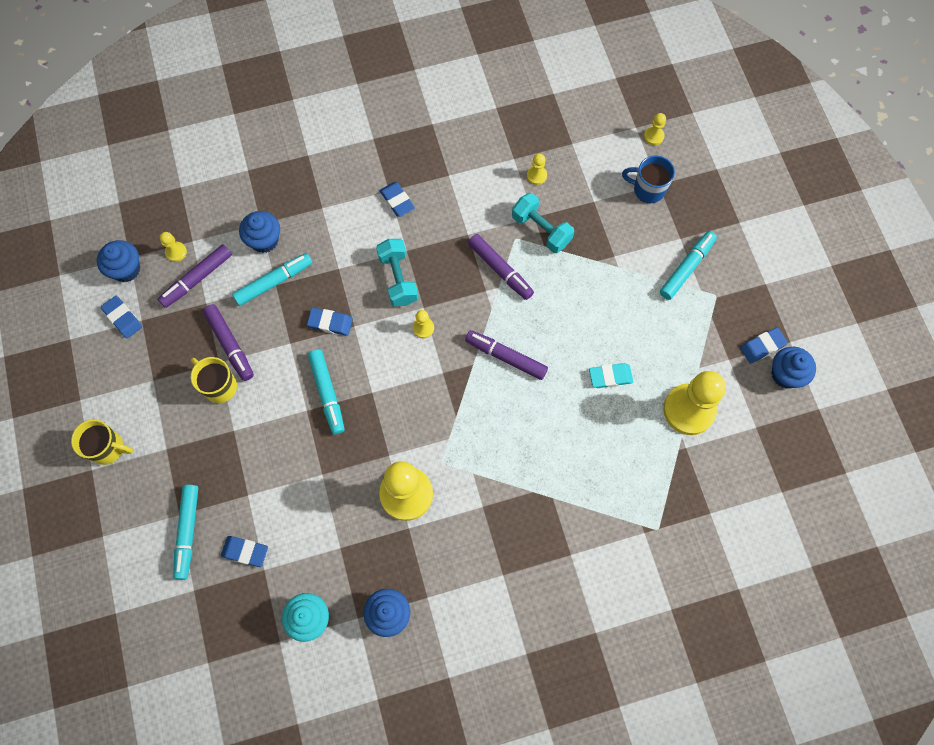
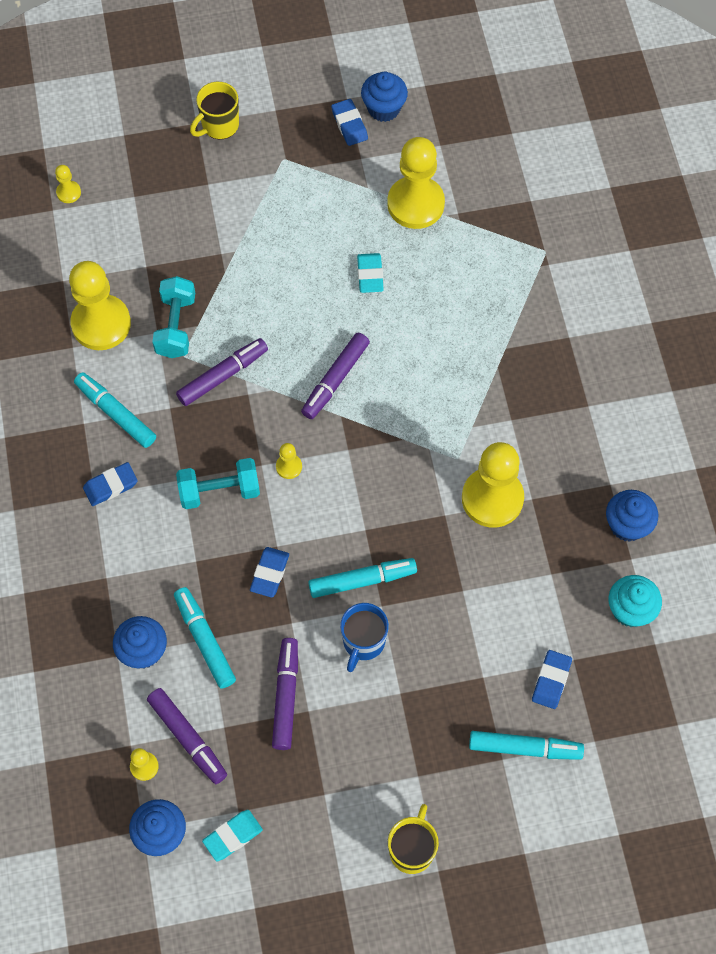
camera: 85 degrees left, 5 degrees down
(123, 318) = (232, 836): blue eraser -> turquoise eraser
(219, 386) = (340, 710): yellow mug -> yellow mug (219, 125)
(230, 345) = (286, 696): purple marker -> purple marker turned 60 degrees counterclockwise
(536, 175) = (101, 324): yellow pawn -> yellow pawn, size x2.34
(541, 230) = (176, 326): turquoise dumbbell -> turquoise dumbbell turned 45 degrees counterclockwise
(648, 189) = (139, 208): blue mug -> blue mug (363, 642)
(686, 268) = (246, 183): turquoise marker -> turquoise marker (116, 413)

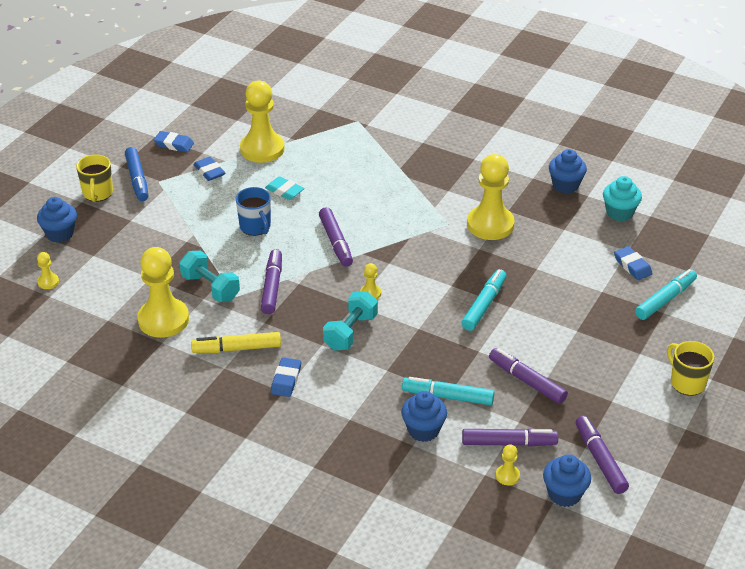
camera: 50 degrees left, 25 degrees down
(116, 413) = (237, 348): turquoise marker -> yellow marker
(232, 836) = (600, 459): turquoise eraser -> purple marker
(269, 139) = (137, 179): none -> blue marker
(269, 573) = (434, 342): blue eraser -> blue eraser (209, 171)
(363, 642) = (526, 327): blue mug -> blue mug (255, 227)
(383, 108) = (183, 126): blue cupcake -> blue cupcake (60, 234)

